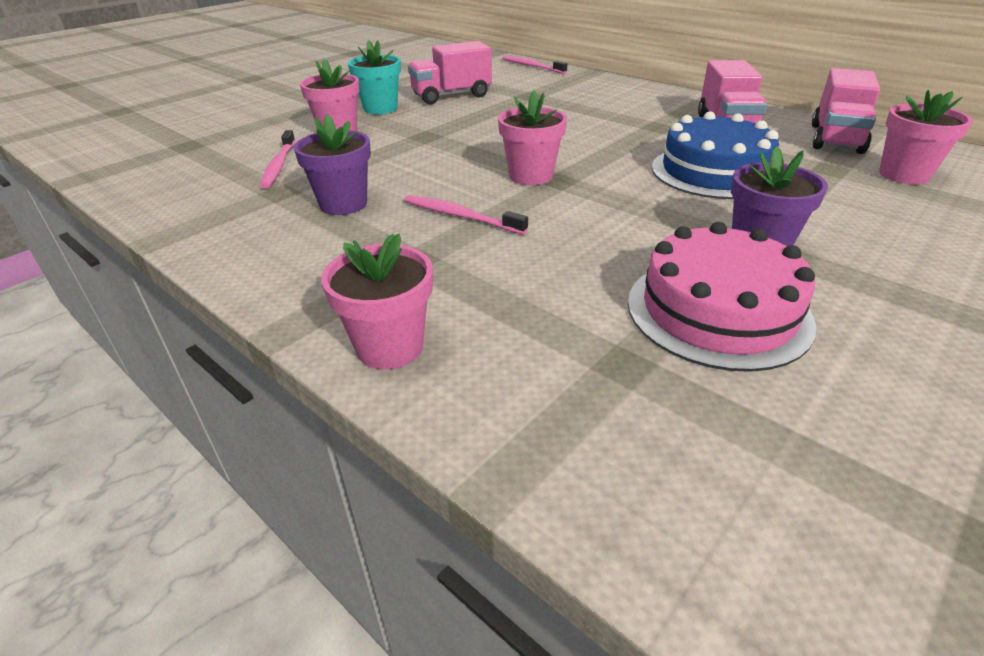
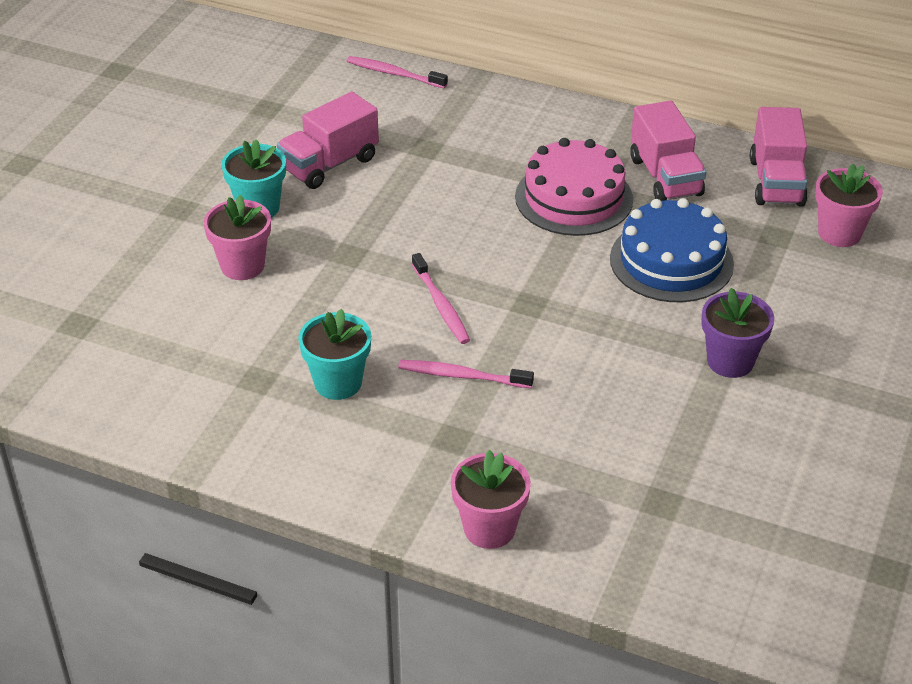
camera: 20 degrees left, 5 degrees up
(279, 165) = (221, 338): pink toothbrush -> pink toothbrush (441, 305)
(343, 204) = (338, 383): purple flower pot -> turquoise flower pot
(531, 176) = (499, 302): pink flower pot -> none
(718, 311) = (713, 438): pink cake -> pink cake (574, 198)

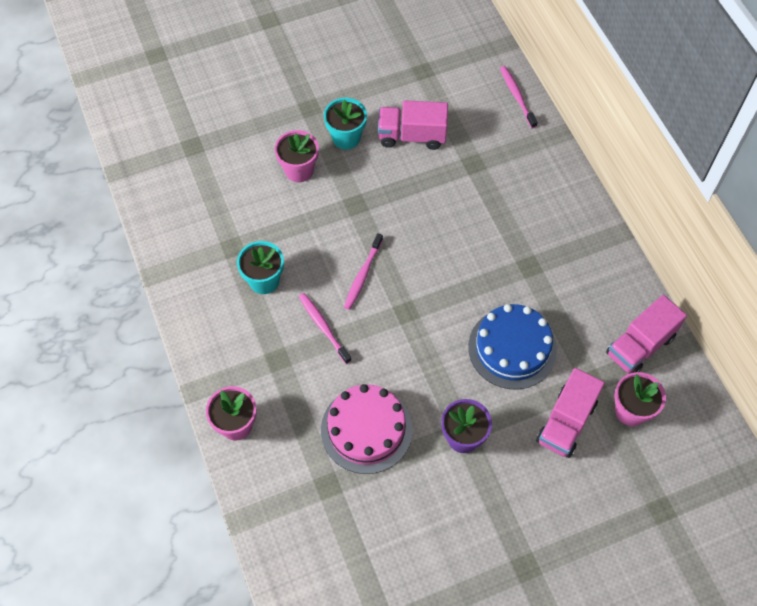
camera: 45 degrees right, 20 degrees up
(574, 198) = (511, 262): pink cake -> pink cake (366, 429)
(665, 177) = (580, 289): pink truck -> pink truck (566, 422)

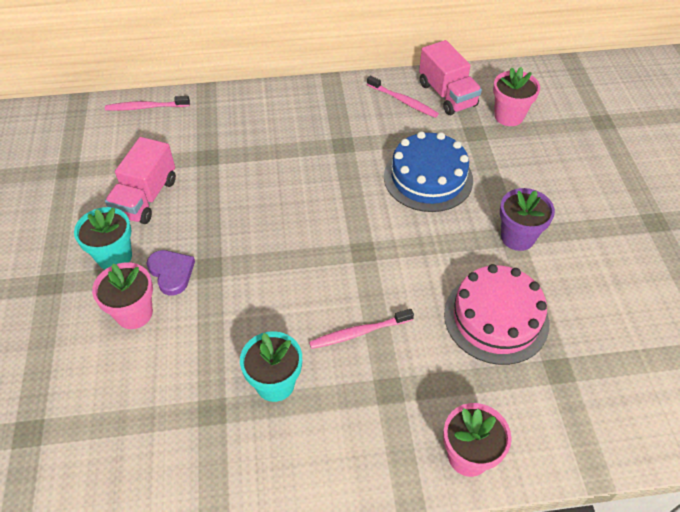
camera: 75 degrees left, 10 degrees down
(342, 181) = (171, 272): none -> purple heart
(362, 275) = (304, 280): pink toothbrush -> pink toothbrush (403, 101)
(566, 422) = (513, 159): pink truck -> none

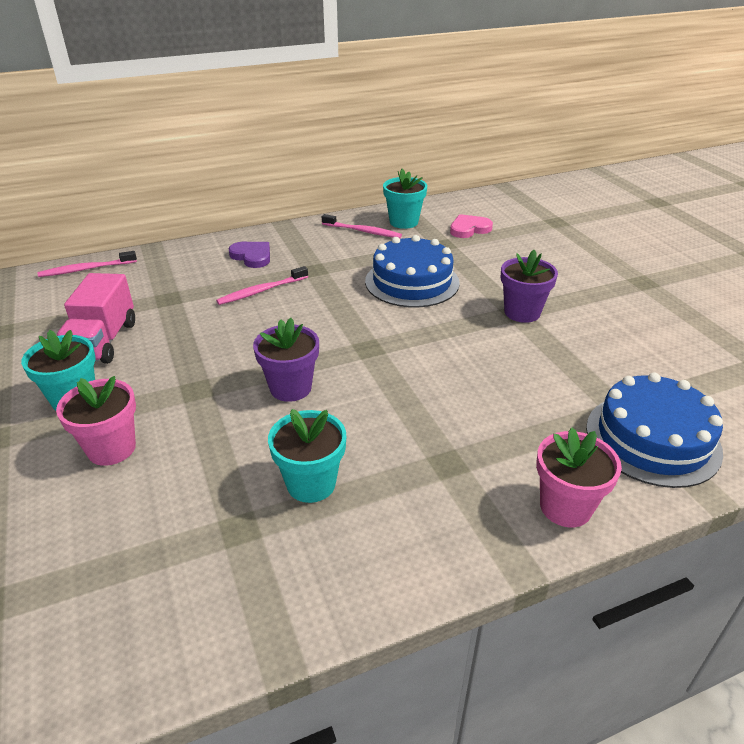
camera: 15 degrees left, 15 degrees down
(171, 272) = (151, 402): purple heart -> purple heart (252, 256)
(285, 282) = (290, 388): none -> purple flower pot
(359, 332) = (392, 417): pink toothbrush -> pink toothbrush (261, 291)
(447, 95) = (403, 222): pink truck -> turquoise flower pot
(496, 318) = (533, 379): pink cake -> none
(509, 116) = (469, 229): pink flower pot -> pink heart
(574, 407) = (652, 439): none -> blue cake

